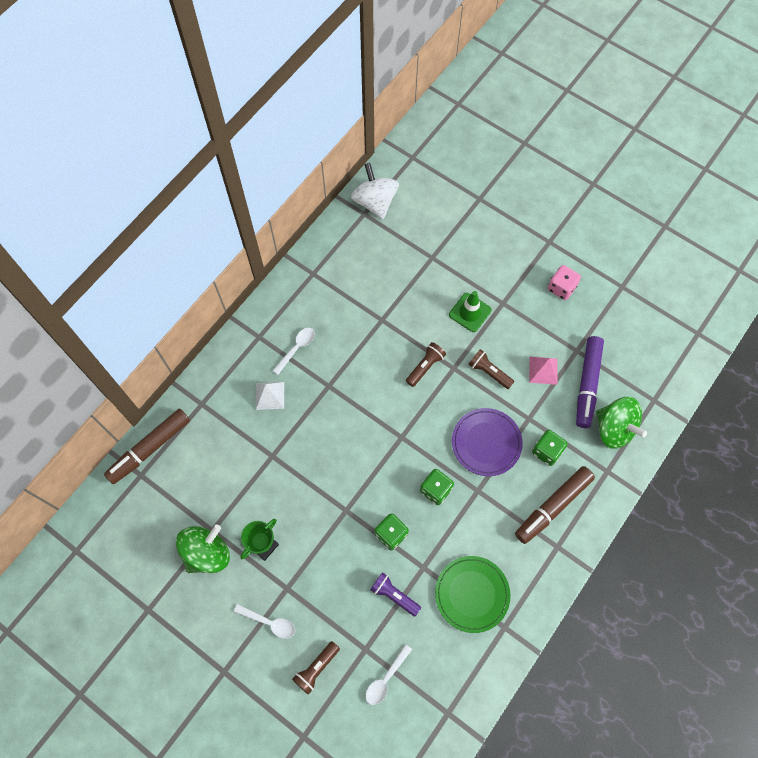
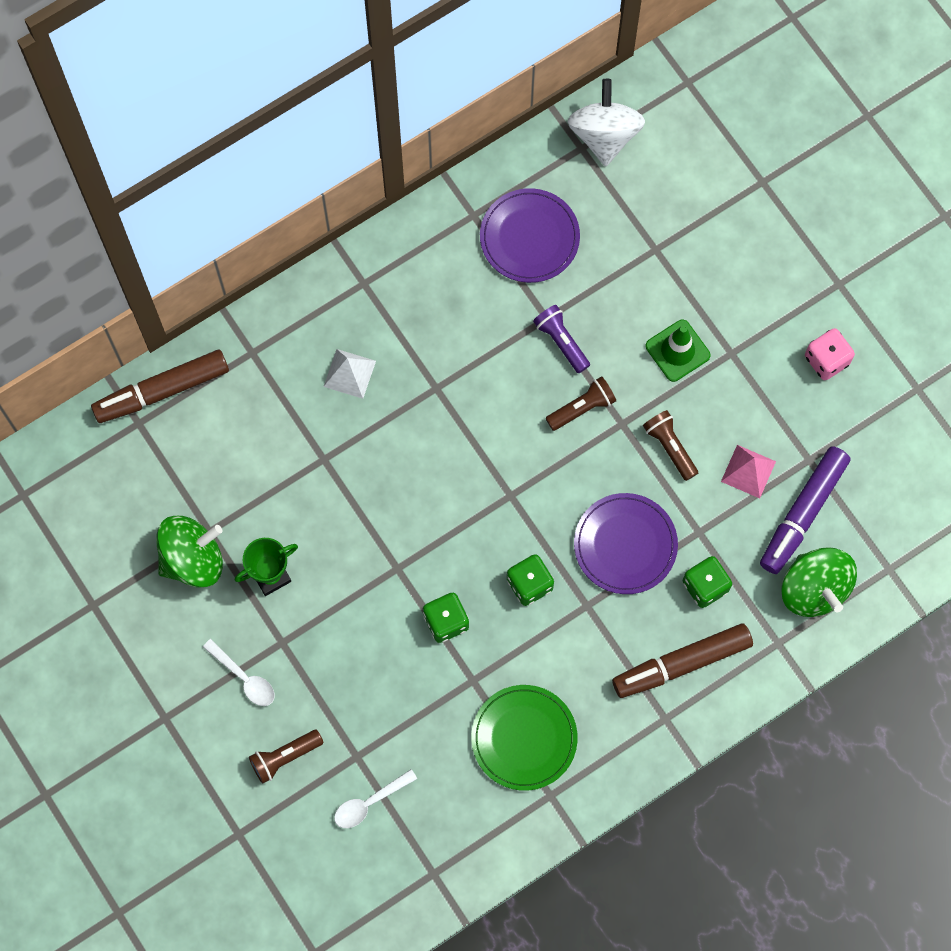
camera: 20 degrees right, 5 degrees up
(296, 348) = (410, 319): white spoon -> none
(352, 275) = (529, 237): none -> purple plate
(394, 595) = (420, 702): purple flashlight -> purple flashlight (561, 341)

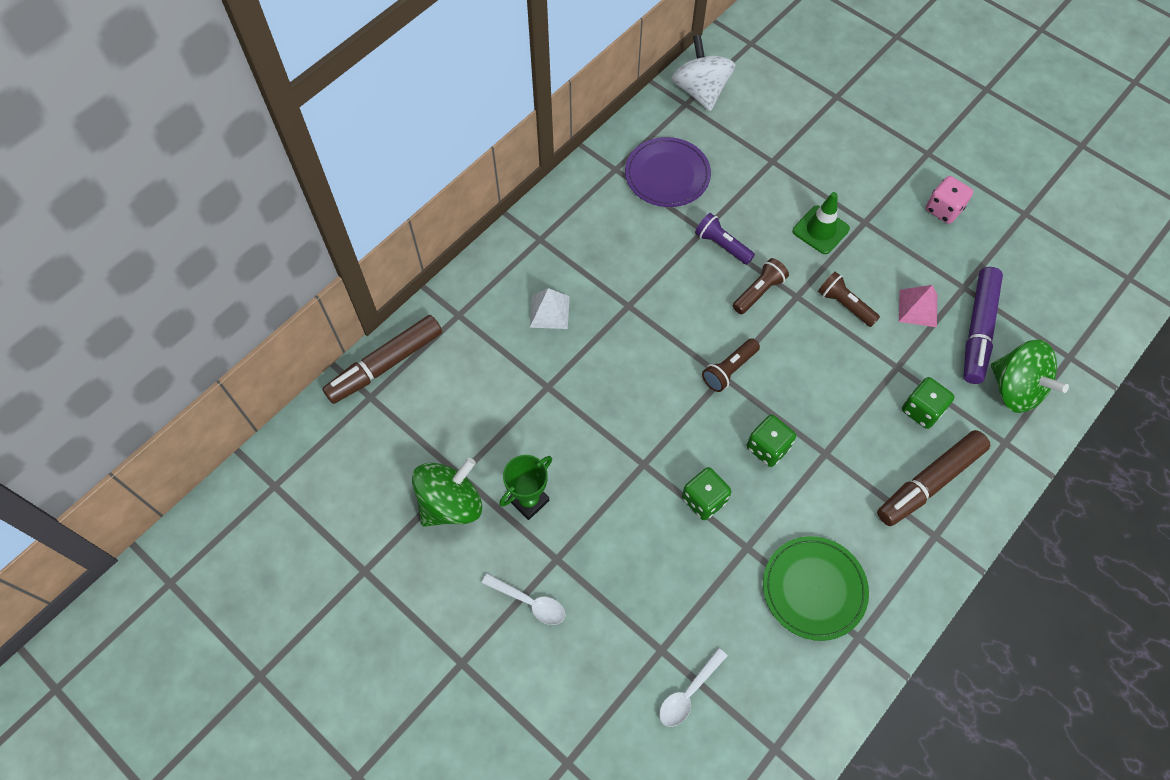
camera: 15 degrees left, 10 degrees down
(285, 757) = (591, 670): brown flashlight -> brown flashlight (729, 370)
(625, 545) = (839, 393): purple plate -> none

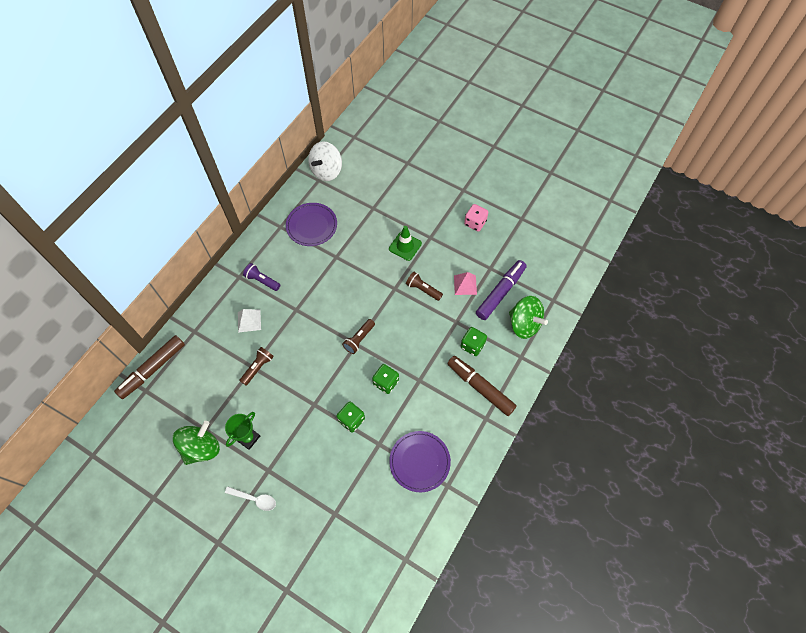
camera: 10 degrees left, 0 degrees up
(688, 693) = (353, 536): white spoon -> none
(700, 91) = (327, 171): white spinning top -> white spinning top turned 120 degrees counterclockwise
(722, 245) = (348, 264): purple flashlight -> purple flashlight (262, 280)
(759, 292) = (372, 289): brown flashlight -> brown flashlight (258, 368)
(814, 589) = (419, 462): green plate -> purple plate
(929, 482) = (480, 387): brown marker -> brown marker turned 90 degrees clockwise
(978, 330) = (500, 292): purple marker -> purple marker turned 150 degrees counterclockwise

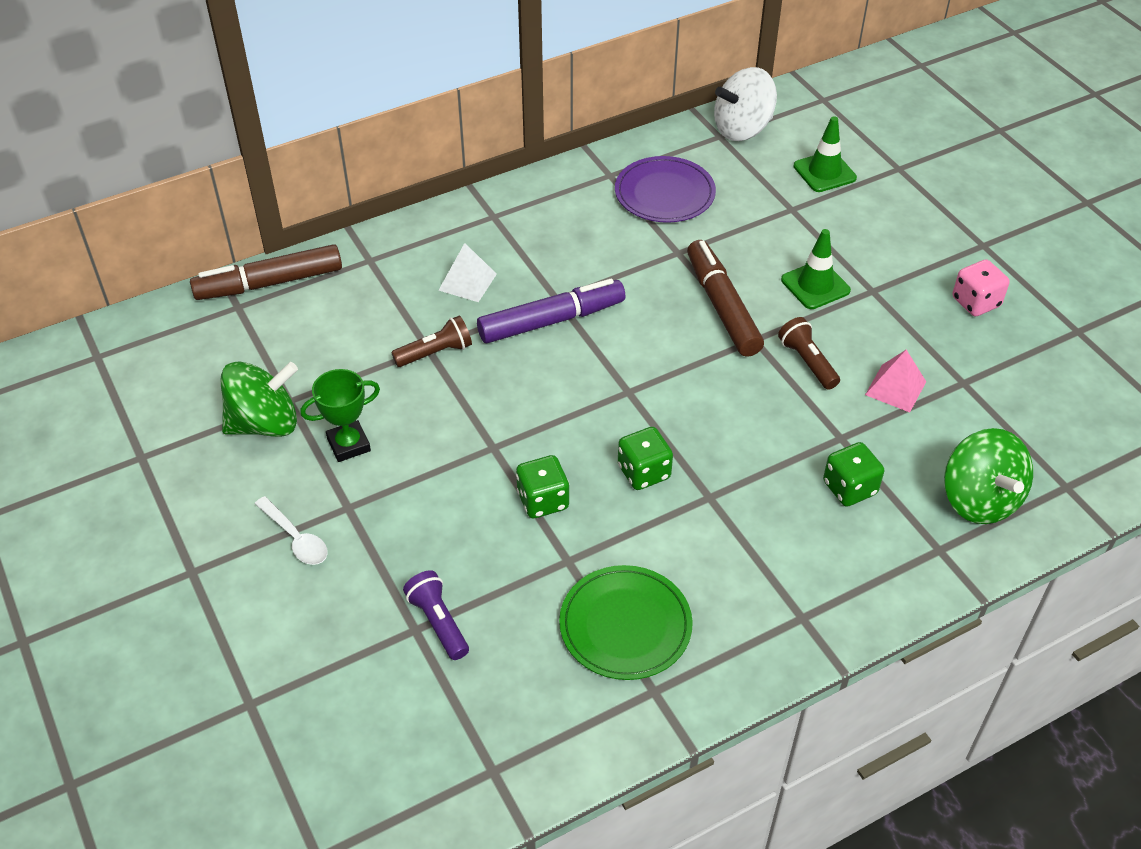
camera: 30 degrees right, 15 degrees down
(262, 280) = (528, 236): purple flashlight -> purple flashlight (438, 622)
(359, 339) = (638, 387): brown flashlight -> none
(376, 180) = (824, 172): none -> green traffic cone
(419, 462) = (625, 625): purple plate -> green plate
(480, 387) = (822, 562): brown marker -> brown marker (722, 306)
(500, 292) = (960, 429): purple marker -> purple marker (551, 320)

